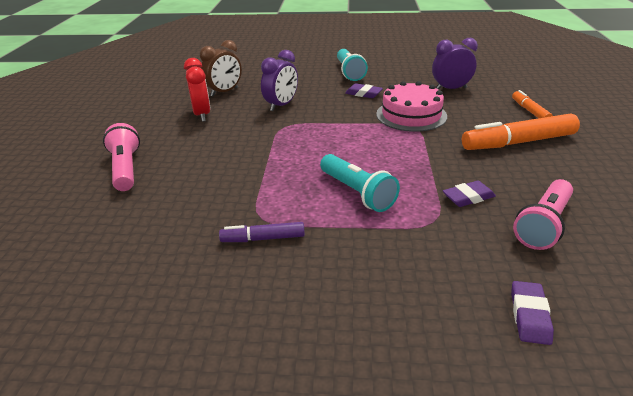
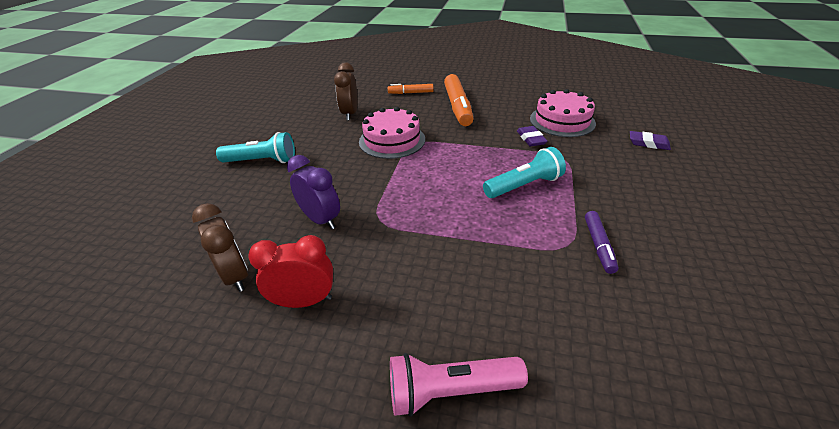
camera: 80 degrees left, 5 degrees up
(363, 94) = (327, 159): purple eraser -> none
(450, 89) = (350, 114): purple clock -> brown clock
(543, 225) = (562, 121): pink flashlight -> pink cake

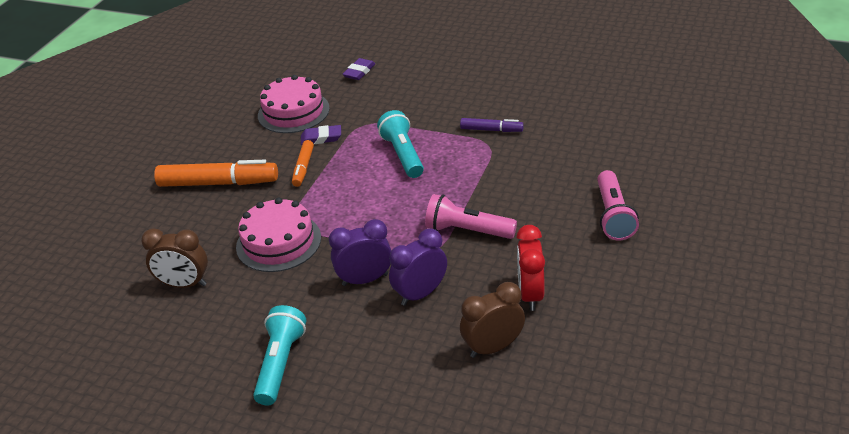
camera: 80 degrees left, 0 degrees up
(344, 186) = (365, 279): none -> purple clock
(409, 242) = (467, 231): none -> pink flashlight
(410, 93) = (150, 223): orange marker -> orange marker (303, 168)

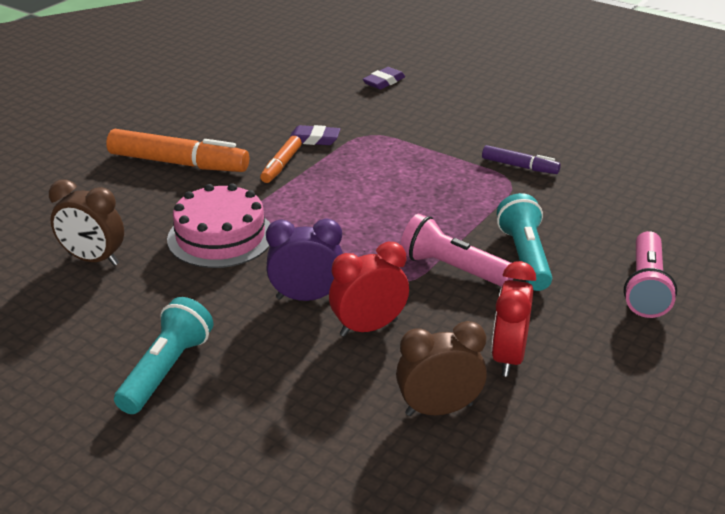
camera: 10 degrees right, 5 degrees down
(293, 112) = (293, 108): pink cake -> none
(403, 155) = (403, 173): turquoise flashlight -> turquoise flashlight (524, 256)
(420, 294) = (368, 327): purple clock -> red clock

